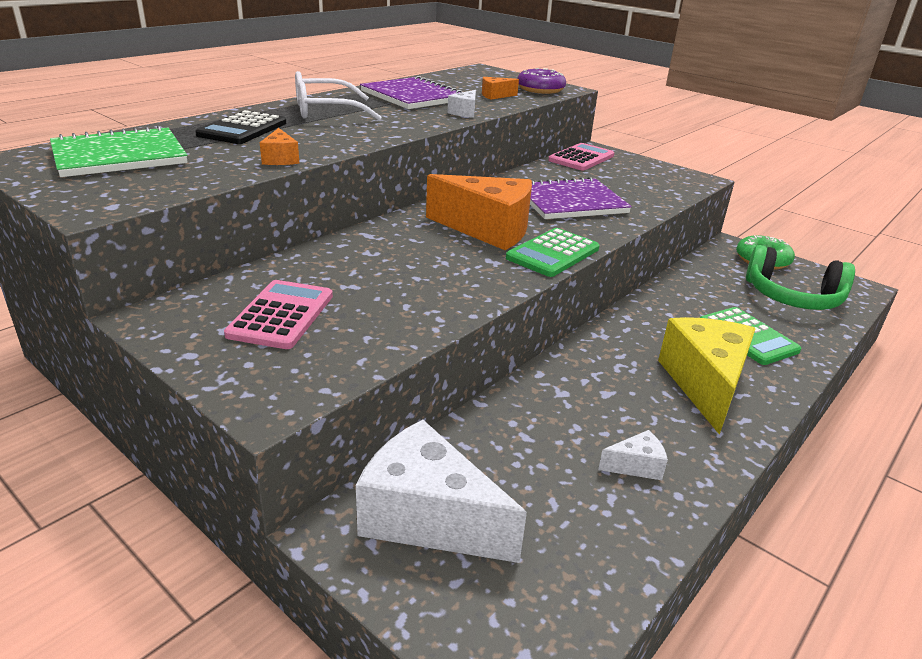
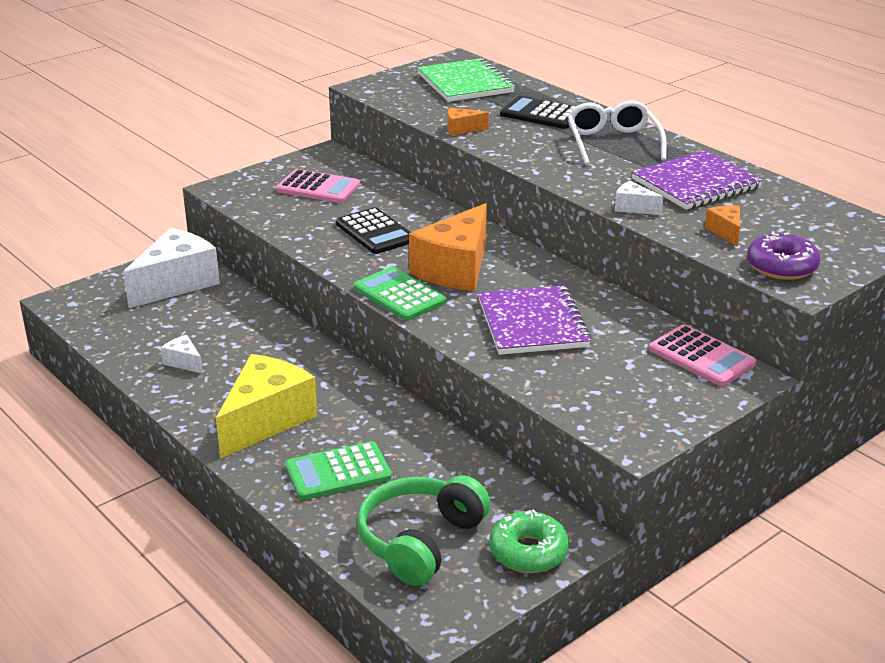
camera: 100 degrees right, 0 degrees up
(415, 270) = (375, 232): none -> black calculator
(636, 466) = (184, 362): white cheese -> white cheese turned 135 degrees clockwise
(705, 384) = (266, 420): yellow cheese -> yellow cheese turned 75 degrees counterclockwise

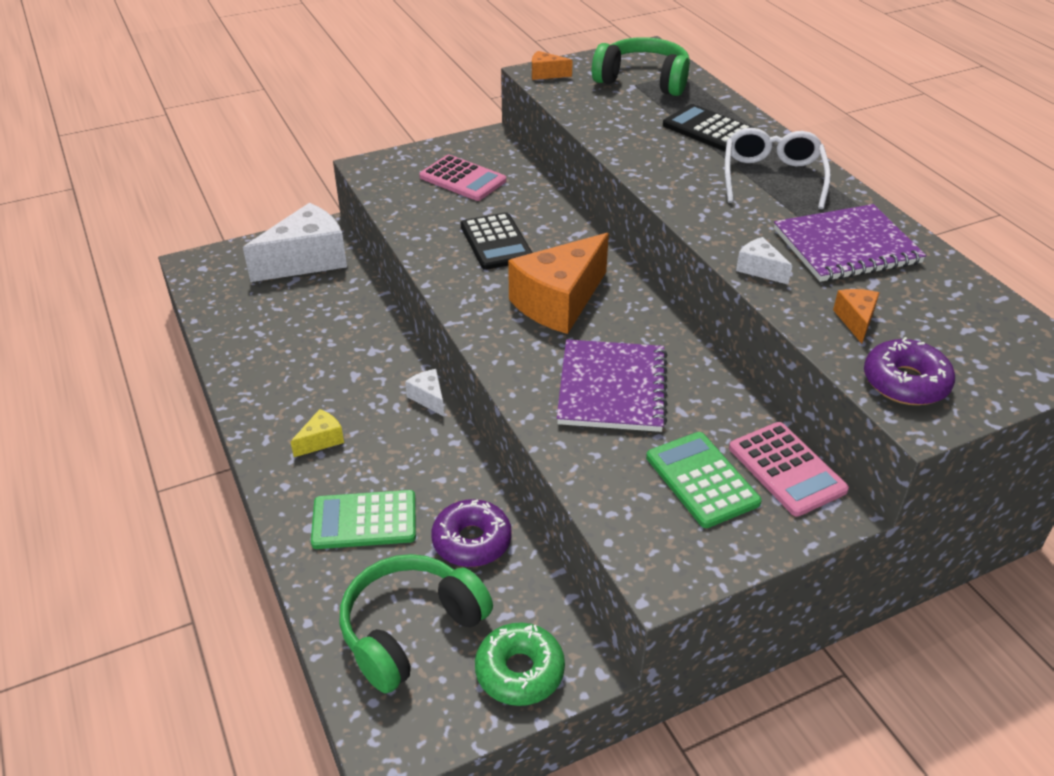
camera: 15 degrees right, 10 degrees up
(184, 362) = (273, 355): white cheese -> white cheese (428, 398)
(266, 420) = (321, 440): yellow cheese -> yellow cheese, size x0.44
(399, 295) = (486, 326): green calculator -> green calculator (702, 480)
(443, 470) = (472, 541): none -> purple donut
(462, 129) = (613, 138): orange cheese -> orange cheese (546, 74)
(465, 83) = (643, 80): green notebook -> green headphones

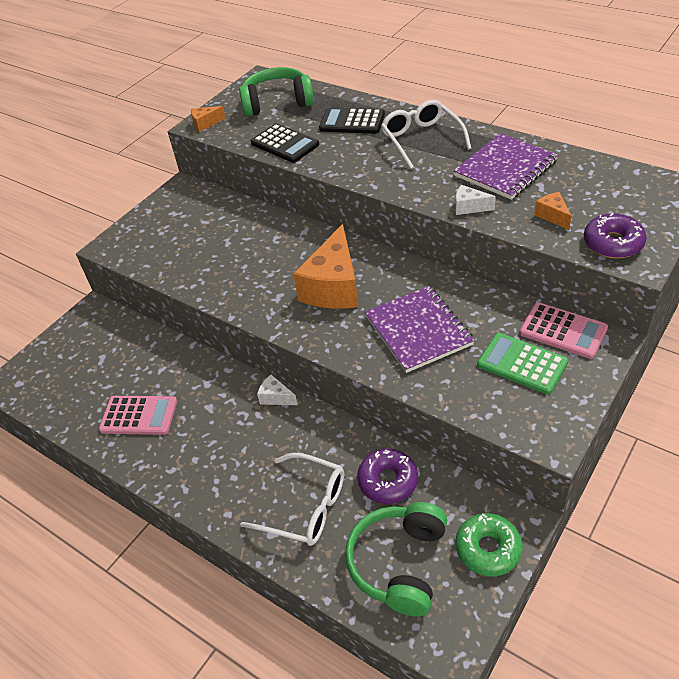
camera: 25 degrees left, 5 degrees up
(307, 260) = (99, 339): white cheese -> none
(321, 440) = (226, 467): yellow cheese -> none
(364, 520) = (305, 507): green calculator -> white glasses
(462, 179) = (188, 226): pink calculator -> pink calculator (139, 416)
(496, 242) = (253, 263): black calculator -> black calculator (284, 144)

